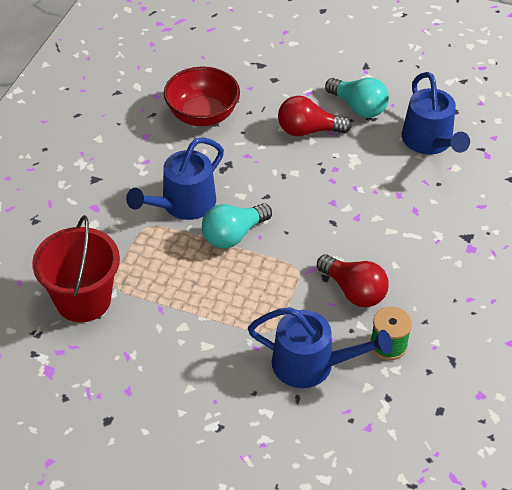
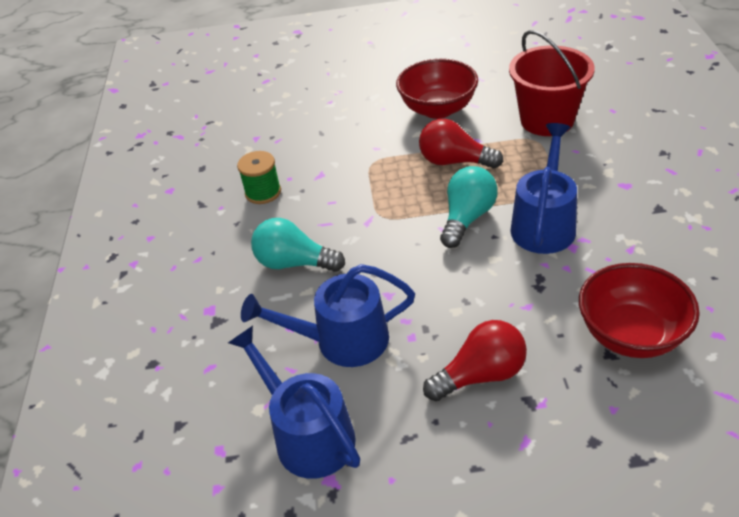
camera: 160 degrees right, 5 degrees down
(164, 368) = (438, 109): none -> red bowl
(311, 364) = (322, 155): blue watering can -> blue watering can (341, 341)
(354, 291) = (316, 219): red light bulb -> red light bulb (454, 161)
(358, 107) = (438, 448): turquoise light bulb -> turquoise light bulb (294, 263)

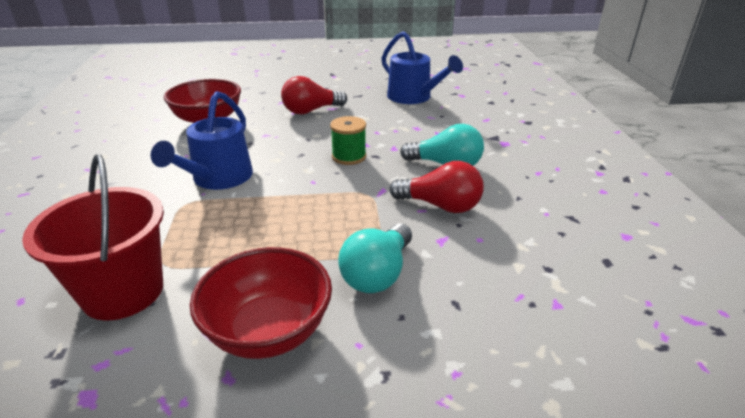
camera: 175 degrees right, 10 degrees down
(263, 192) = (504, 224): green spool -> green spool (349, 157)
(341, 341) = (398, 125): blue watering can -> none
(454, 161) = (275, 242): red light bulb -> red light bulb (440, 206)
(467, 218) = (285, 187): turquoise light bulb -> turquoise light bulb (378, 274)

